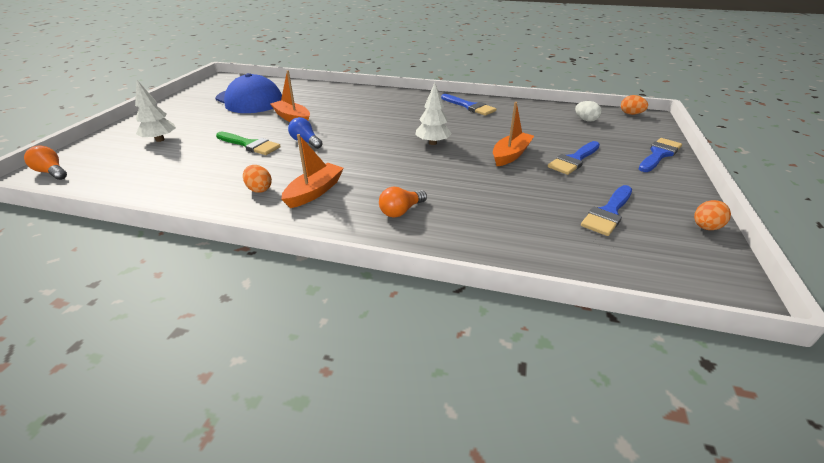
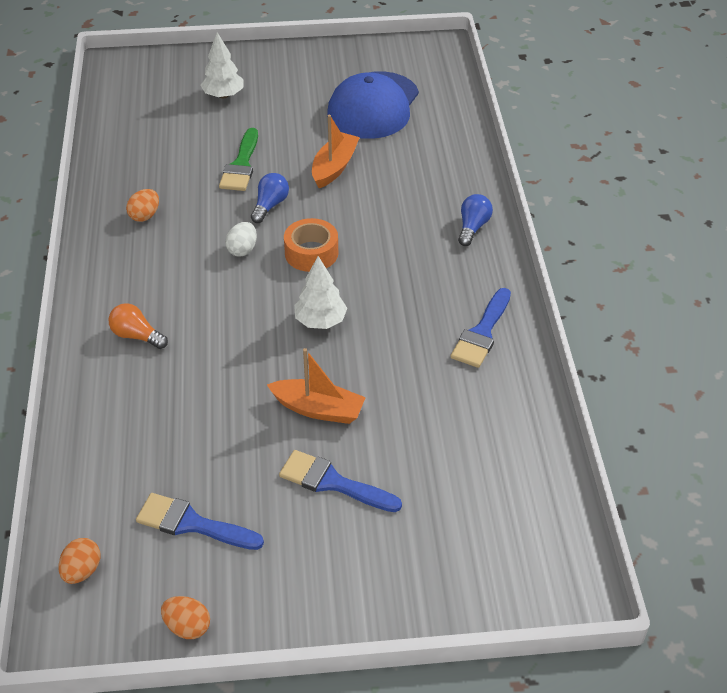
camera: 70 degrees right, 10 degrees up
(52, 172) = (128, 69): orange light bulb -> none
(314, 192) = (153, 257): orange boat -> none
(367, 136) = (311, 253): none -> orange tape
(386, 95) = (473, 227): none -> blue light bulb
(585, 120) = (505, 492): white egg -> white egg (242, 250)
(631, 114) = (575, 561): orange egg -> orange egg (82, 571)
(659, 154) = (401, 593): blue brush -> none

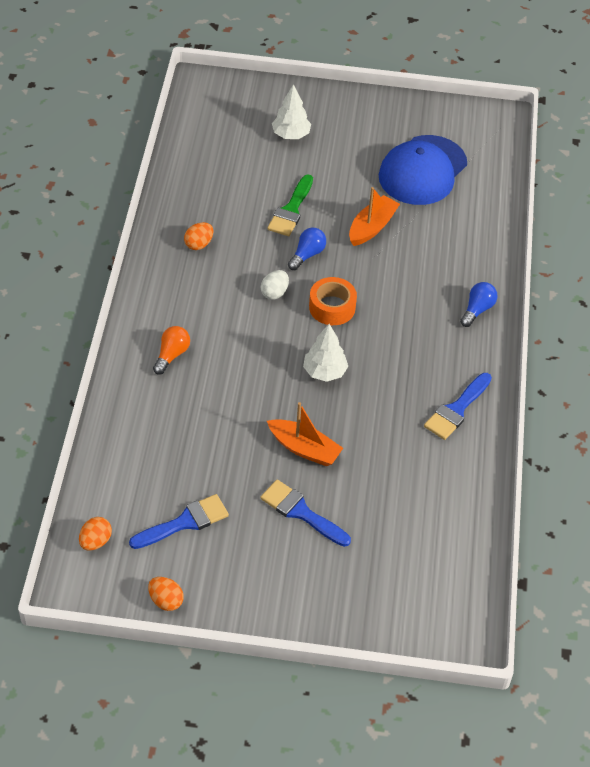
camera: 10 degrees right, 5 degrees up
(137, 336) = (172, 355): orange light bulb -> orange light bulb turned 75 degrees clockwise
(192, 524) = (185, 522): blue brush -> blue brush turned 120 degrees clockwise

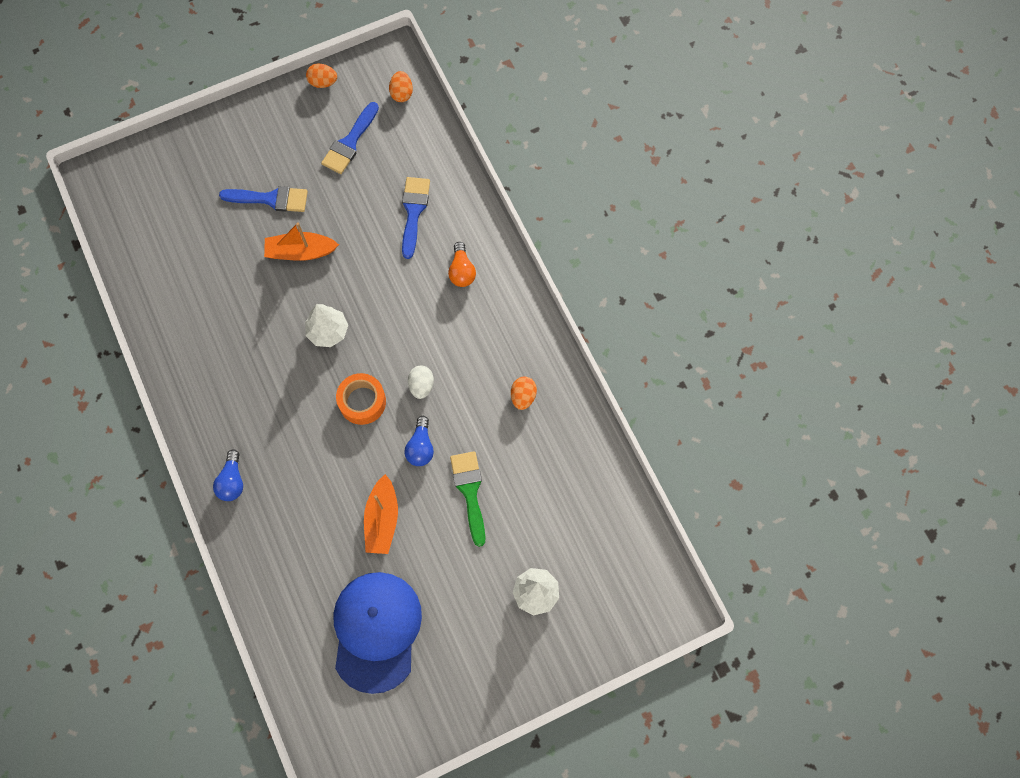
camera: 150 degrees right, 20 degrees up
(456, 409) = (198, 362): blue brush -> blue brush (413, 212)

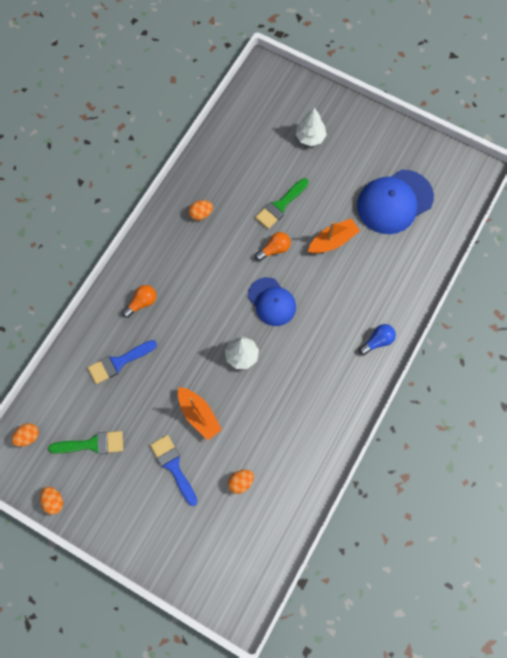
camera: 125 degrees left, 0 degrees up
(206, 248) = (241, 482): none -> orange egg
(350, 142) = (92, 444): blue brush -> green brush
(362, 402) = (272, 302): orange tape -> blue cap
(420, 447) = (274, 249): blue light bulb -> orange light bulb
(421, 386) = (236, 275): white egg -> none

